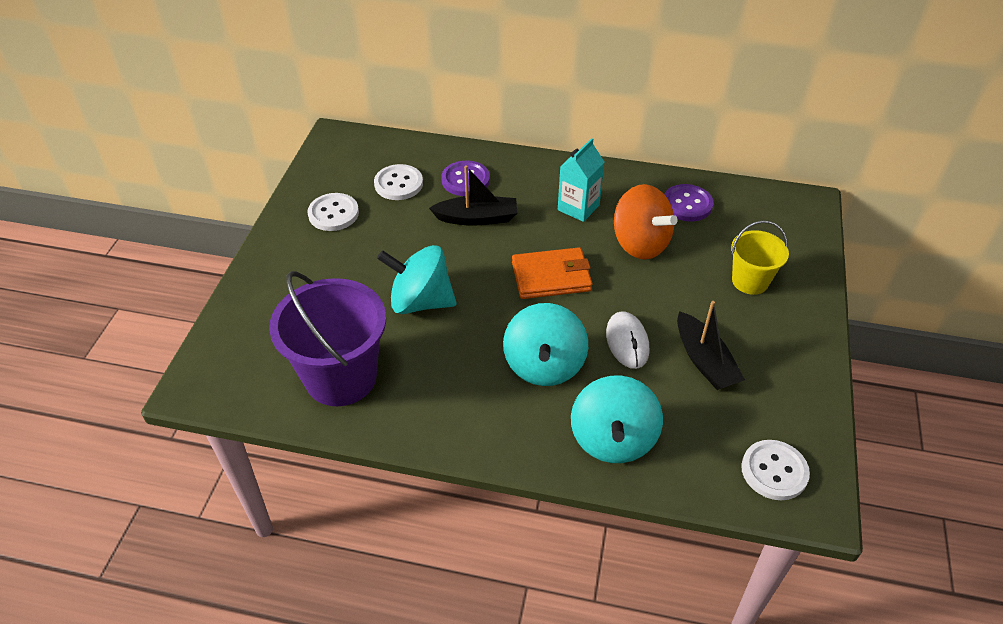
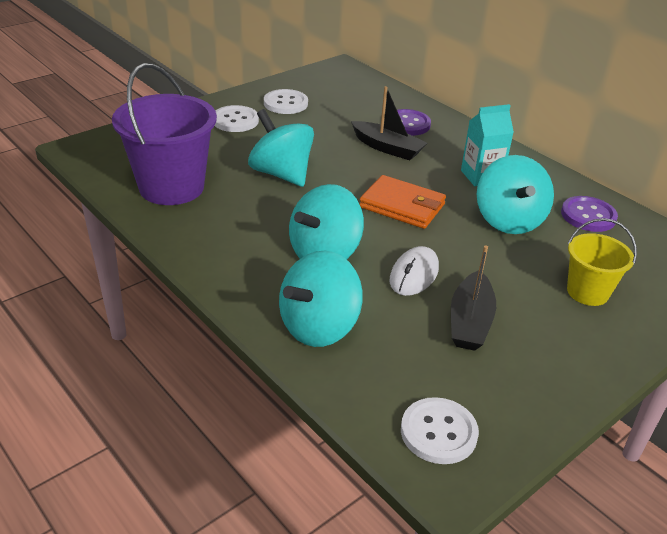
camera: 35 degrees right, 10 degrees down
(398, 184) = (353, 106): white button -> white button (235, 120)
(640, 243) = (508, 220): orange spinning top -> turquoise spinning top

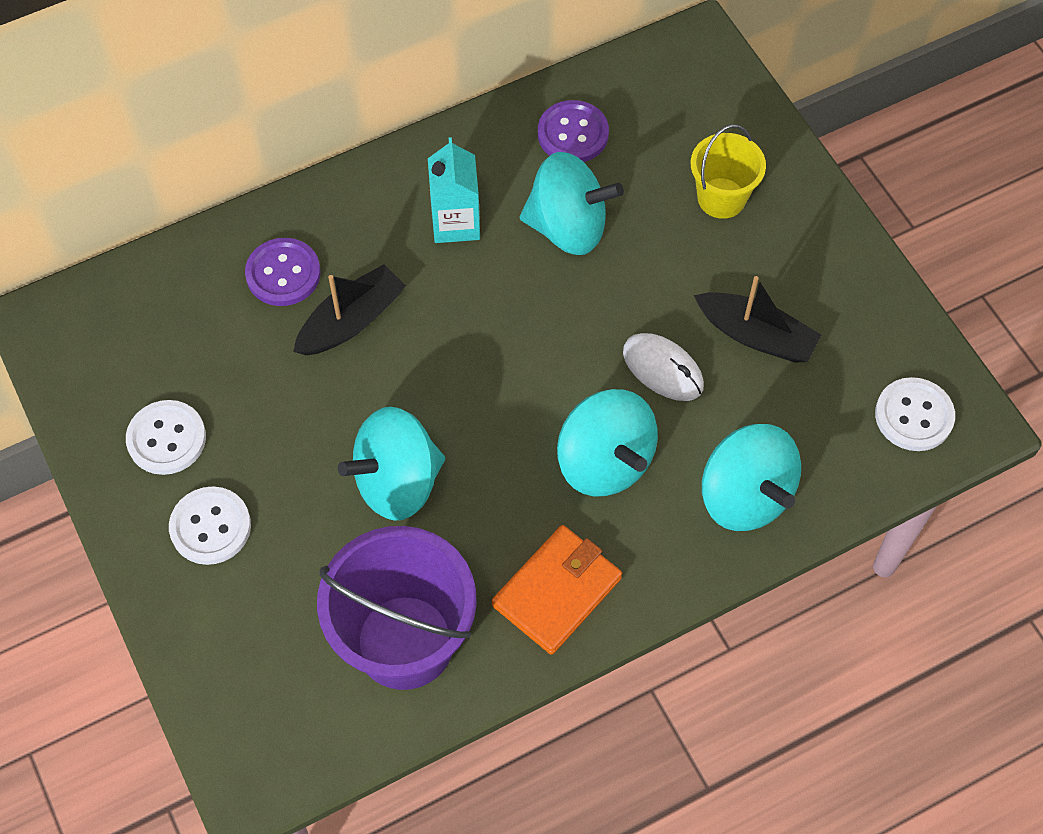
camera: 75 degrees left, 25 degrees up
(402, 206) = (511, 342): orange wallet -> orange wallet (557, 592)

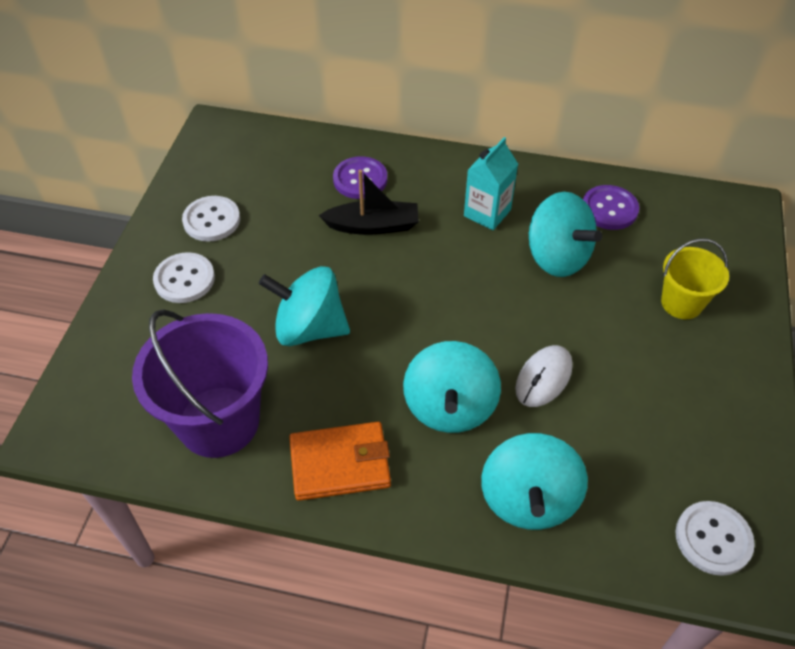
camera: 40 degrees right, 10 degrees down
(663, 369) = (543, 378): white mouse -> white mouse turned 45 degrees clockwise
(756, 335) = (631, 401): black boat -> none

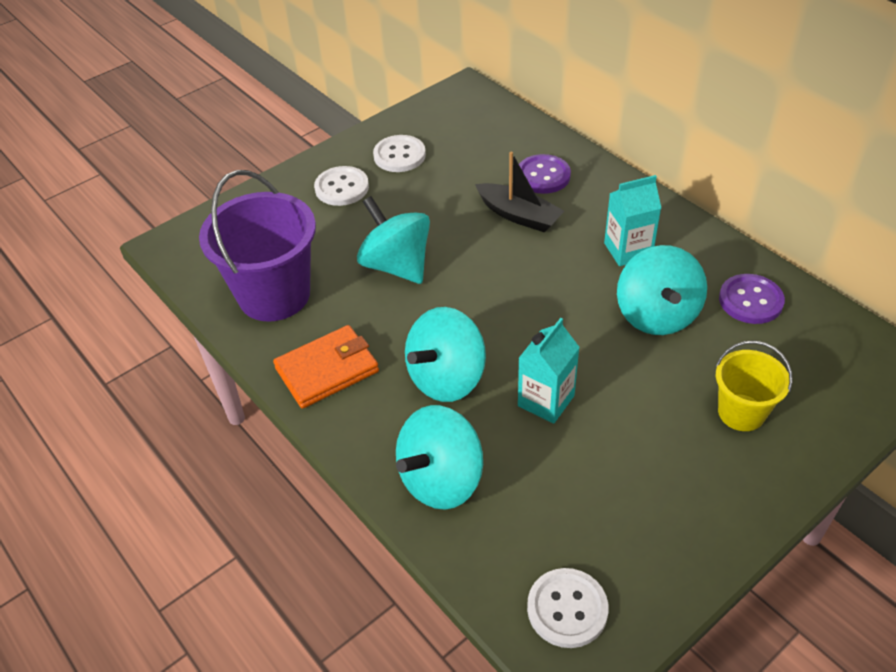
camera: 40 degrees right, 5 degrees down
(340, 463) = (327, 370): orange wallet -> orange wallet turned 60 degrees counterclockwise
(543, 378) = (546, 401): white mouse -> turquoise carton

